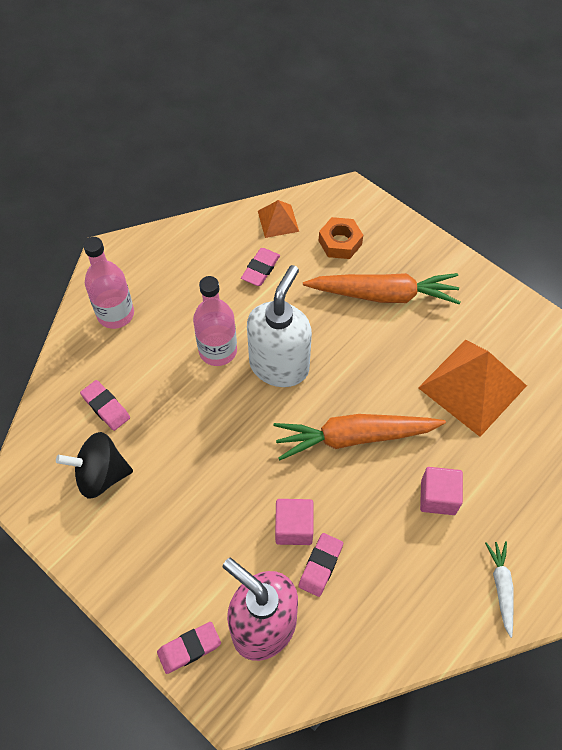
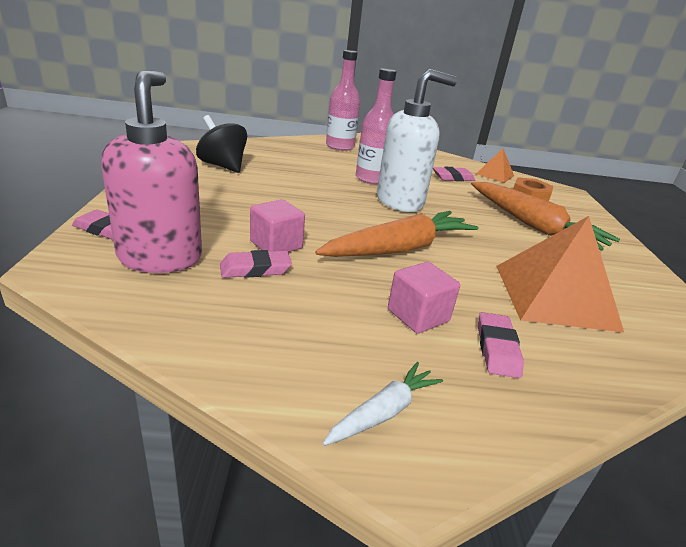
camera: 45 degrees right, 30 degrees down
(106, 407) = (274, 157): pink eraser -> pink eraser (497, 348)
(354, 437) = (399, 249): orange carrot -> orange carrot turned 105 degrees clockwise

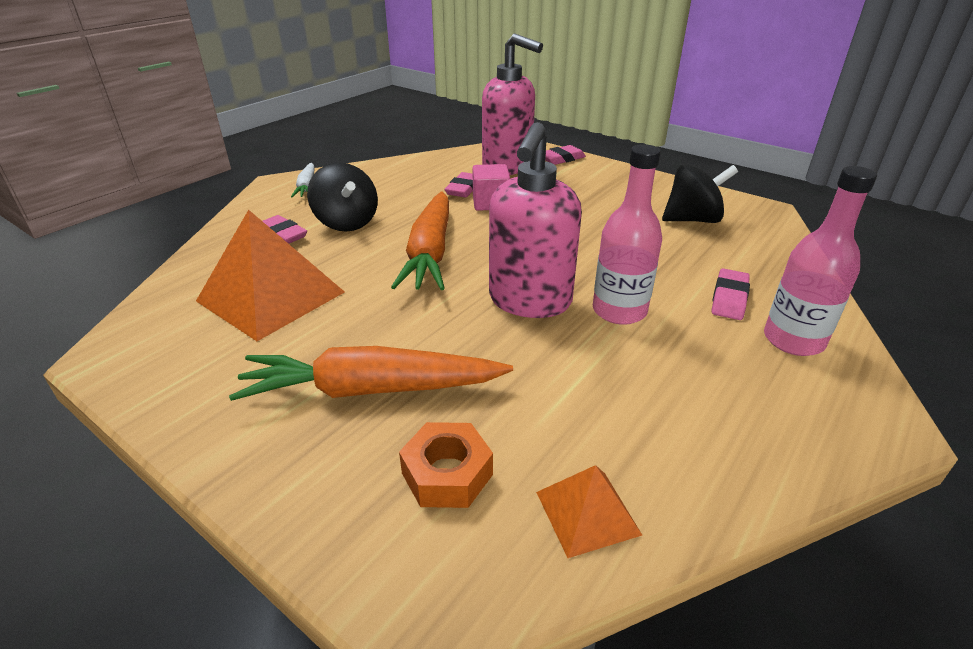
camera: 130 degrees right, 5 degrees up
(400, 201) = (529, 301): white soap dispenser -> pink soap dispenser
(418, 315) = (346, 222): pink cube -> black spinning top
(453, 177) = (594, 415): pink eraser -> pink eraser (729, 298)

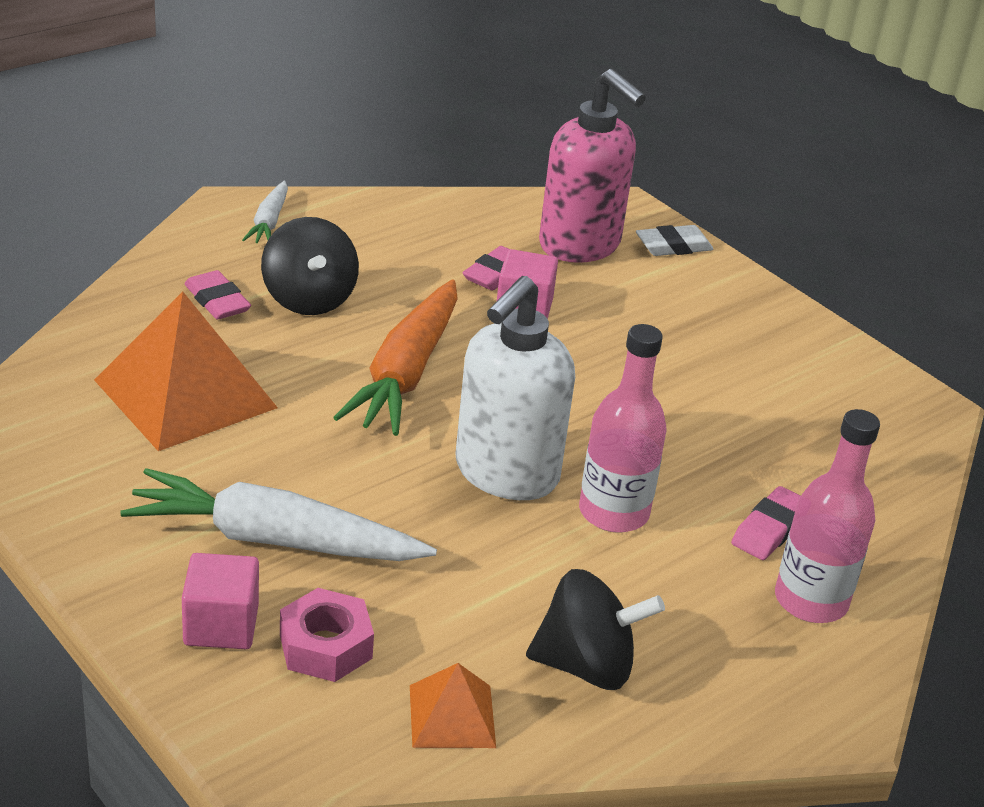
camera: 10 degrees right, 0 degrees up
(345, 478) = (221, 625): none -> pink cube
(371, 389) = (274, 540): orange carrot -> white carrot
(447, 474) = (325, 646): orange nut -> pink nut
(529, 301) = (505, 474): pink soap dispenser -> white soap dispenser
(562, 159) = (673, 246): pink eraser -> white eraser
(692, 220) = (805, 400): black spinning top -> black spinning top (586, 666)

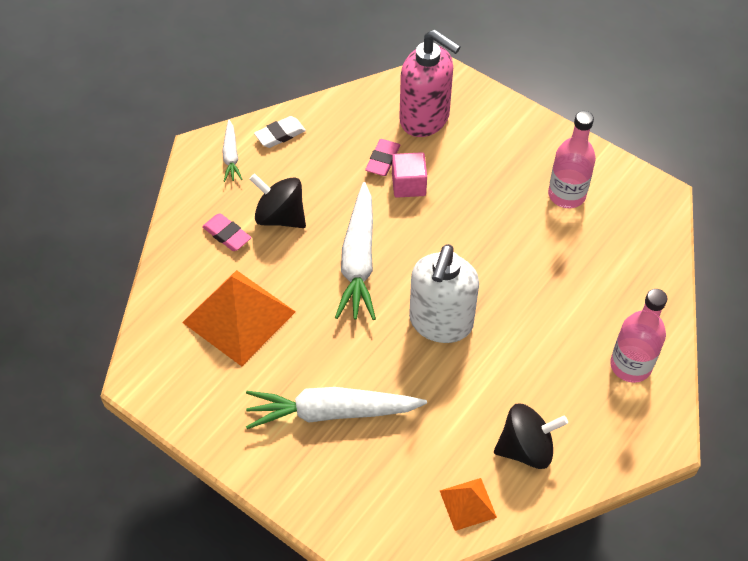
camera: 10 degrees left, 20 degrees up
(221, 625) = (326, 481): pink cube -> none
(309, 299) = (280, 216): black spinning top -> black spinning top turned 150 degrees clockwise
(325, 646) = (386, 478): pink nut -> none
(406, 373) = (358, 260): orange carrot -> white carrot
(613, 512) = (508, 334): pink bottle -> pink bottle (566, 195)
(673, 246) = (480, 102): white eraser -> white eraser (280, 134)
(770, 529) = (596, 319): pink eraser -> none

